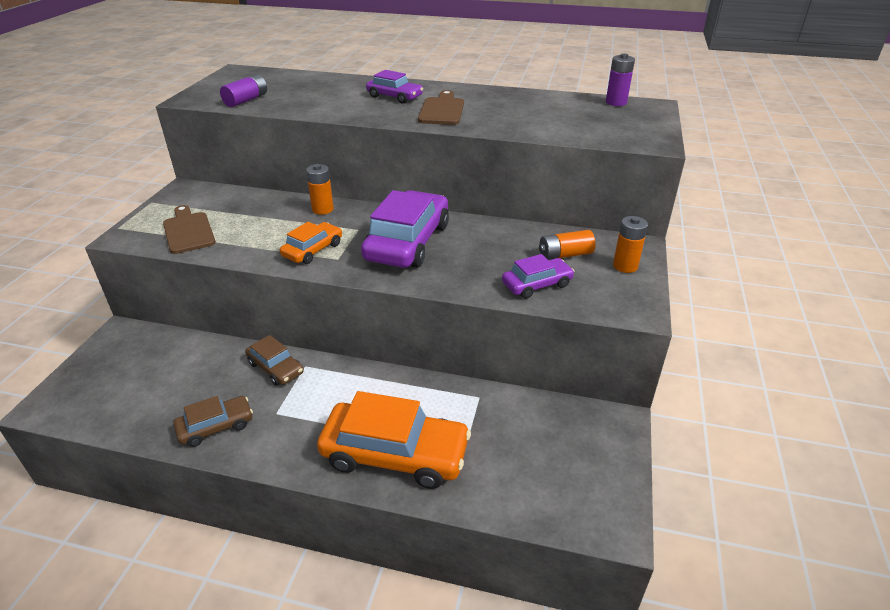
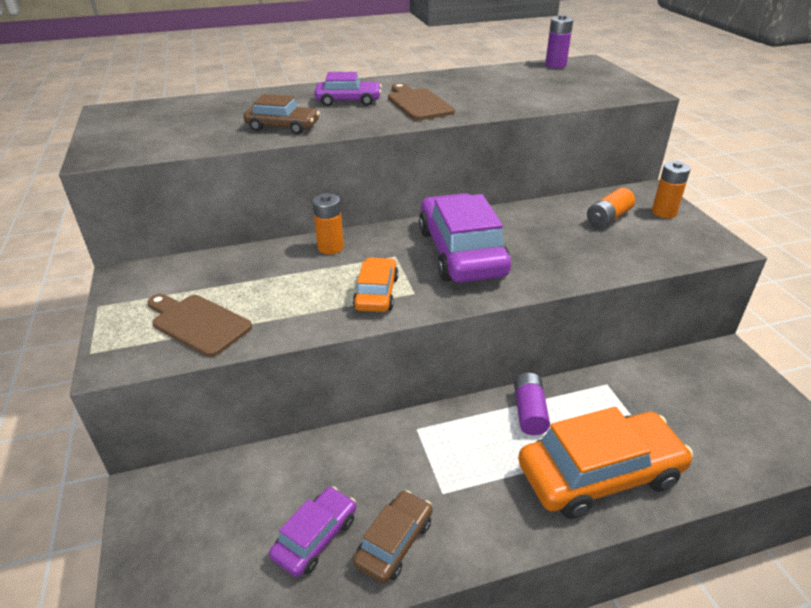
camera: 30 degrees left, 0 degrees up
(246, 100) = (180, 140): purple battery -> purple battery (529, 412)
(275, 368) = (388, 445): brown car -> brown car (283, 127)
(537, 284) = (622, 252): purple car -> purple car (315, 537)

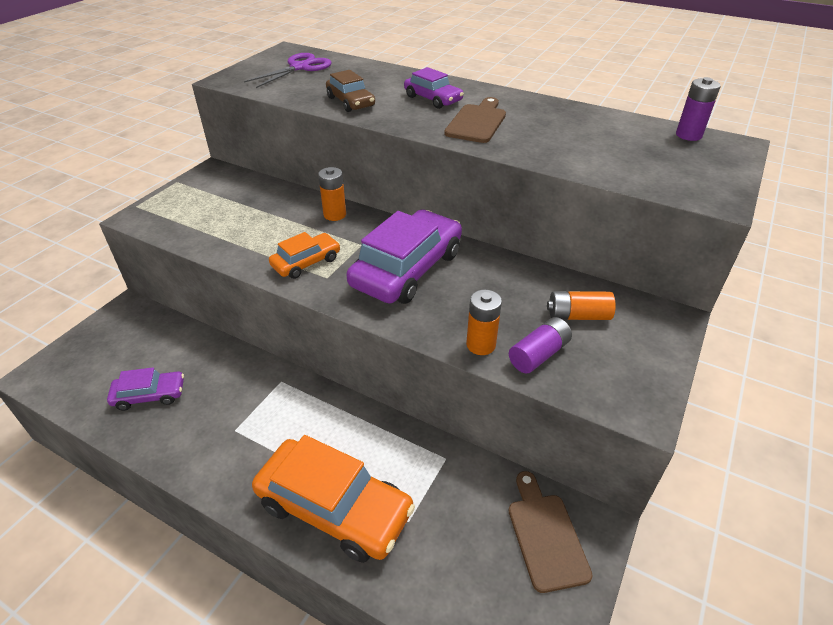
camera: 45 degrees right, 5 degrees up
(163, 119) = (300, 67): none -> purple scissors
(198, 323) = (197, 220): brown cutting board -> brown cutting board (545, 535)
(394, 542) = (174, 432): brown car -> none
(529, 412) = (359, 429): purple battery -> purple battery (539, 354)
(664, 212) = (646, 344): orange battery -> orange battery (481, 345)

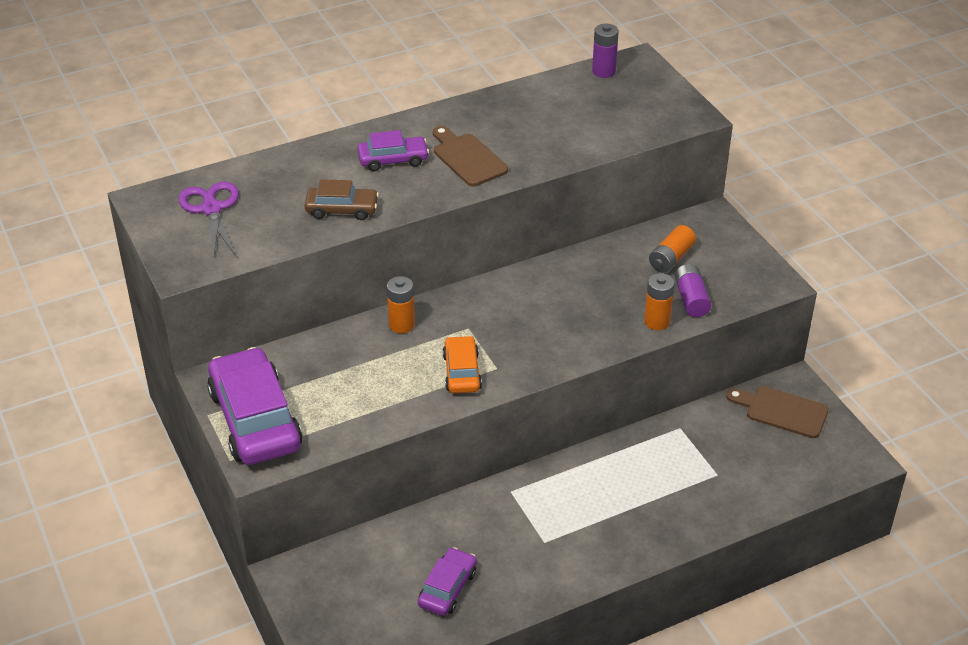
camera: 55 degrees left, 0 degrees up
(334, 508) = (674, 510): orange car -> none
(407, 269) = (531, 317): purple car -> purple car (255, 419)

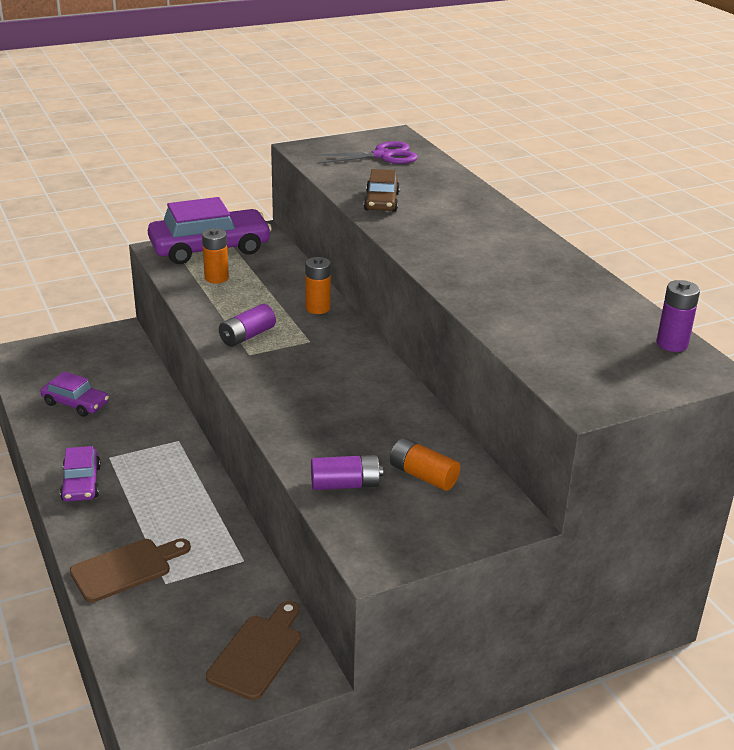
camera: 90 degrees right, 10 degrees down
(393, 160) = (462, 223): purple car -> purple car (81, 483)
(462, 372) = (247, 336): orange car -> purple battery
(467, 158) = (470, 258): brown cutting board -> brown cutting board (126, 569)
(657, 321) = (307, 455): orange battery -> orange battery (216, 278)

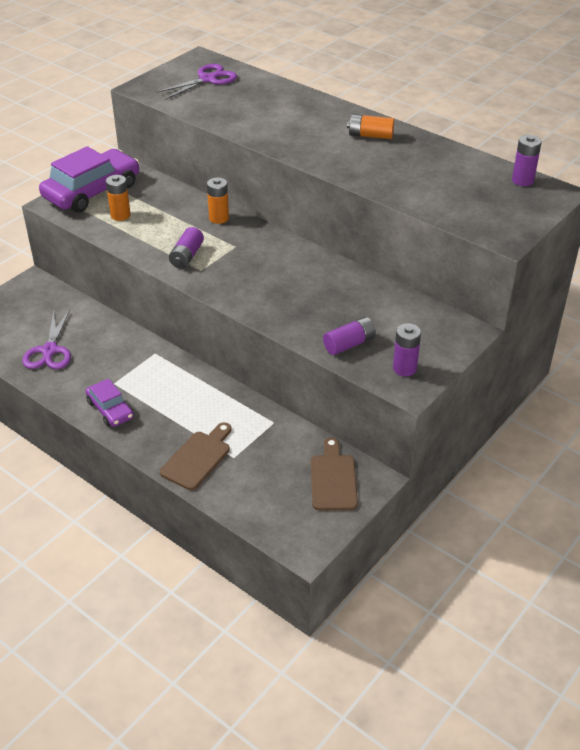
camera: 25 degrees left, 10 degrees up
(75, 403) = (50, 350): purple car -> purple scissors
(381, 202) = (244, 121): brown car -> none
(389, 535) = (404, 368): none -> purple battery
(423, 475) = (393, 321): orange battery -> orange battery (370, 135)

